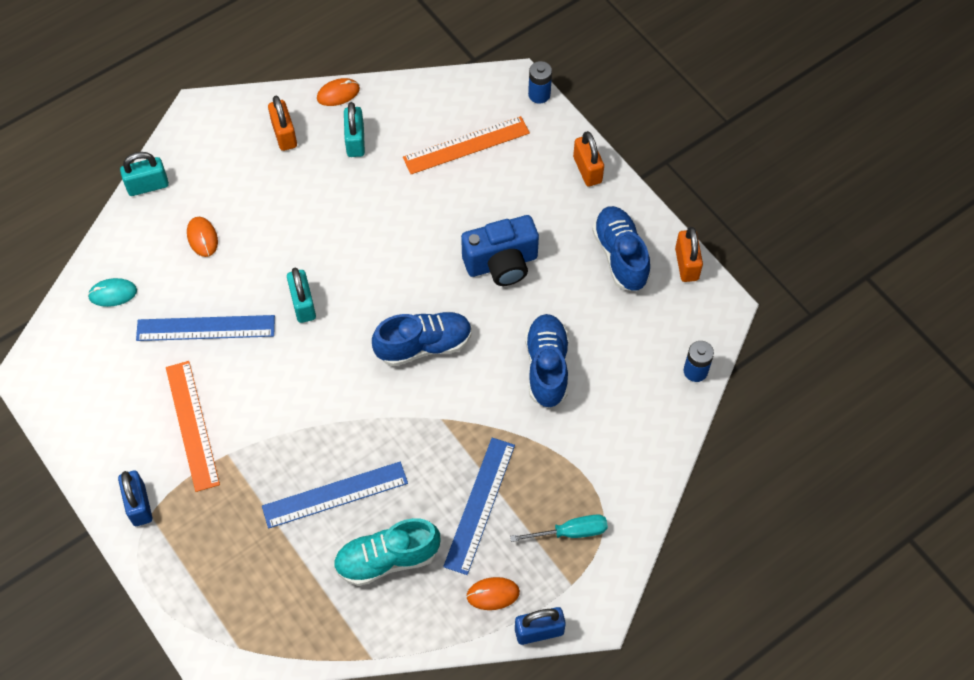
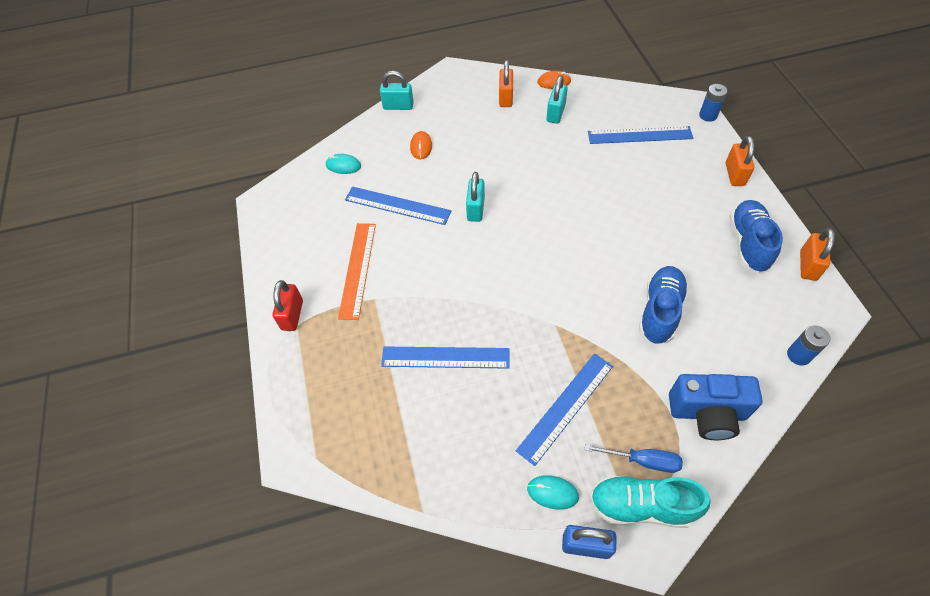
camera: 25 degrees right, 5 degrees down
(139, 505) = (292, 315): blue padlock -> red padlock
(387, 559) = (468, 426): turquoise shoe -> turquoise shoe (642, 506)
(424, 345) = (560, 264): blue shoe -> none
(466, 145) = (639, 135): orange ruler -> blue ruler
(493, 594) = (552, 492): orange mouse -> turquoise mouse
(501, 263) = (643, 222): blue camera -> blue camera (707, 413)
(570, 532) = (643, 460): turquoise screwdriver -> blue screwdriver

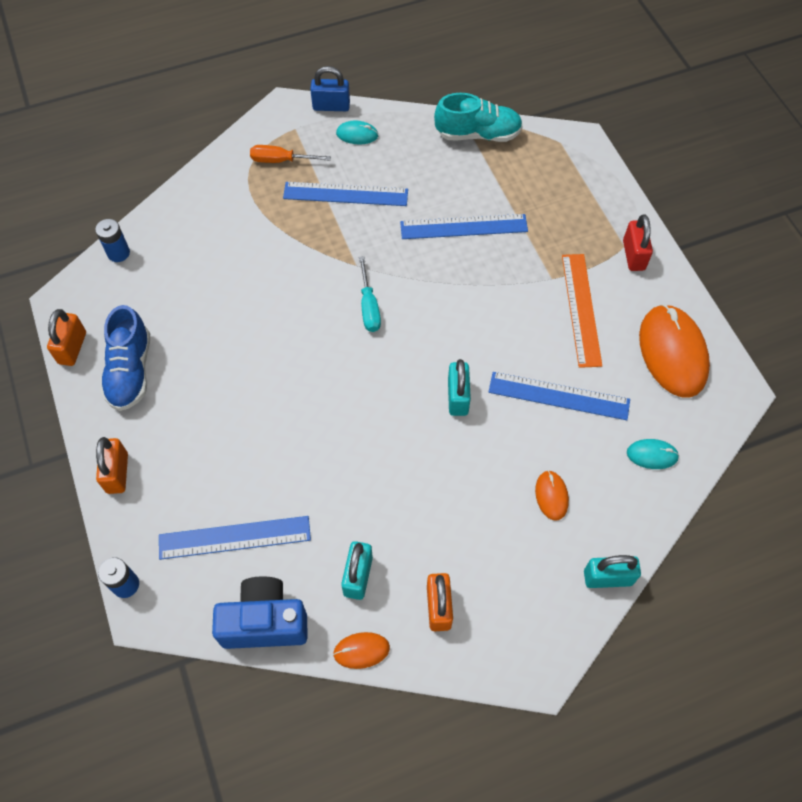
camera: 170 degrees right, 5 degrees up
(297, 230) = (672, 353): none -> orange mouse
(543, 284) = (369, 307): none -> turquoise screwdriver
(566, 407) = (345, 194): blue ruler -> blue ruler turned 60 degrees clockwise
(642, 506) = (285, 132): turquoise shoe -> turquoise shoe (478, 134)
(643, 460) = (281, 160): blue screwdriver -> orange screwdriver
(660, 311) = (246, 286): blue shoe -> none
(707, 413) = (219, 198): blue camera -> blue camera (265, 622)

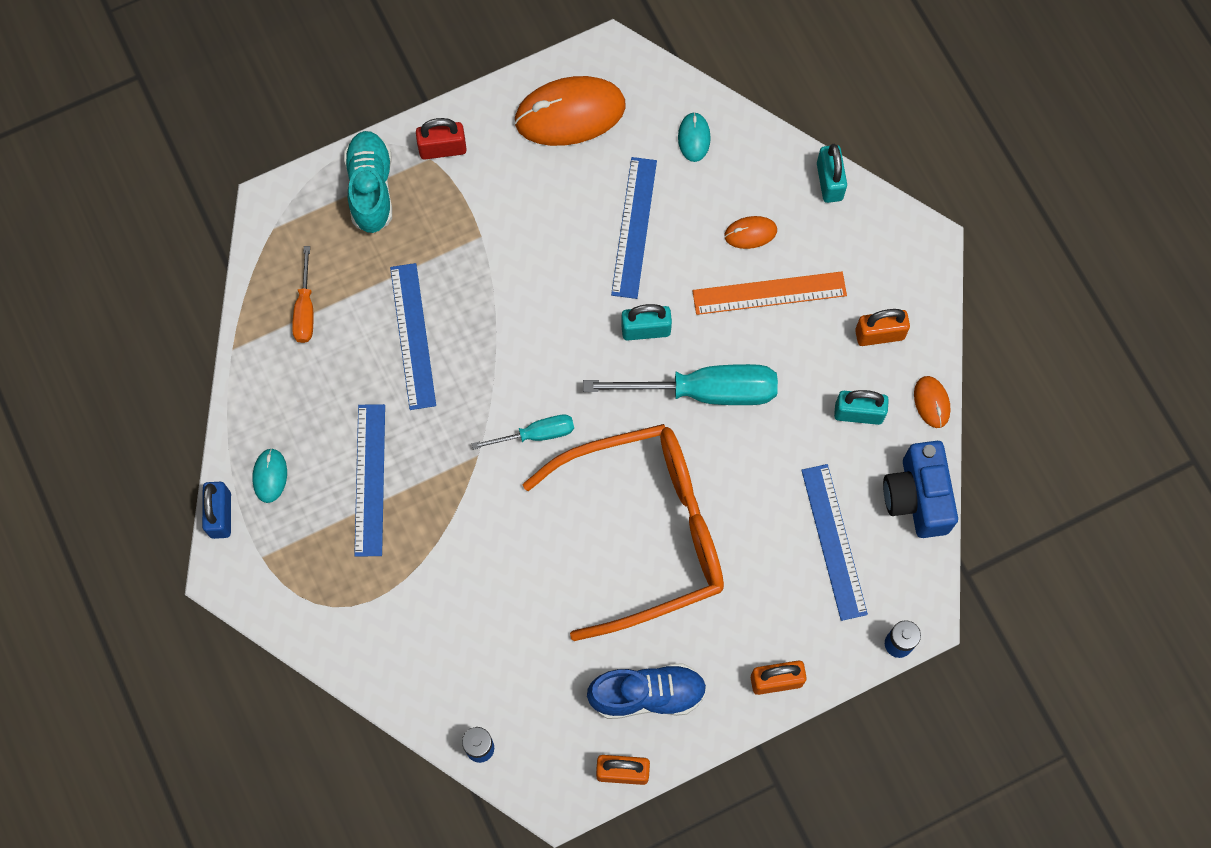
camera: 95 degrees left, 10 degrees up
(271, 381) = (645, 531): none -> orange glasses
(281, 160) = (318, 567): orange screwdriver -> orange screwdriver (305, 309)
(394, 440) = (704, 391): none -> turquoise screwdriver
(478, 134) = (264, 326): turquoise shoe -> turquoise shoe (371, 188)
(580, 309) = (521, 205): orange ruler -> orange ruler (769, 293)

